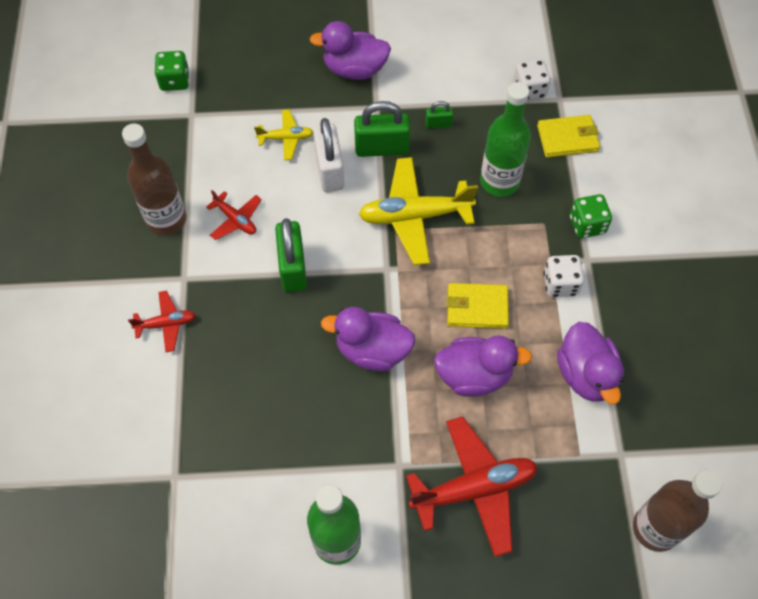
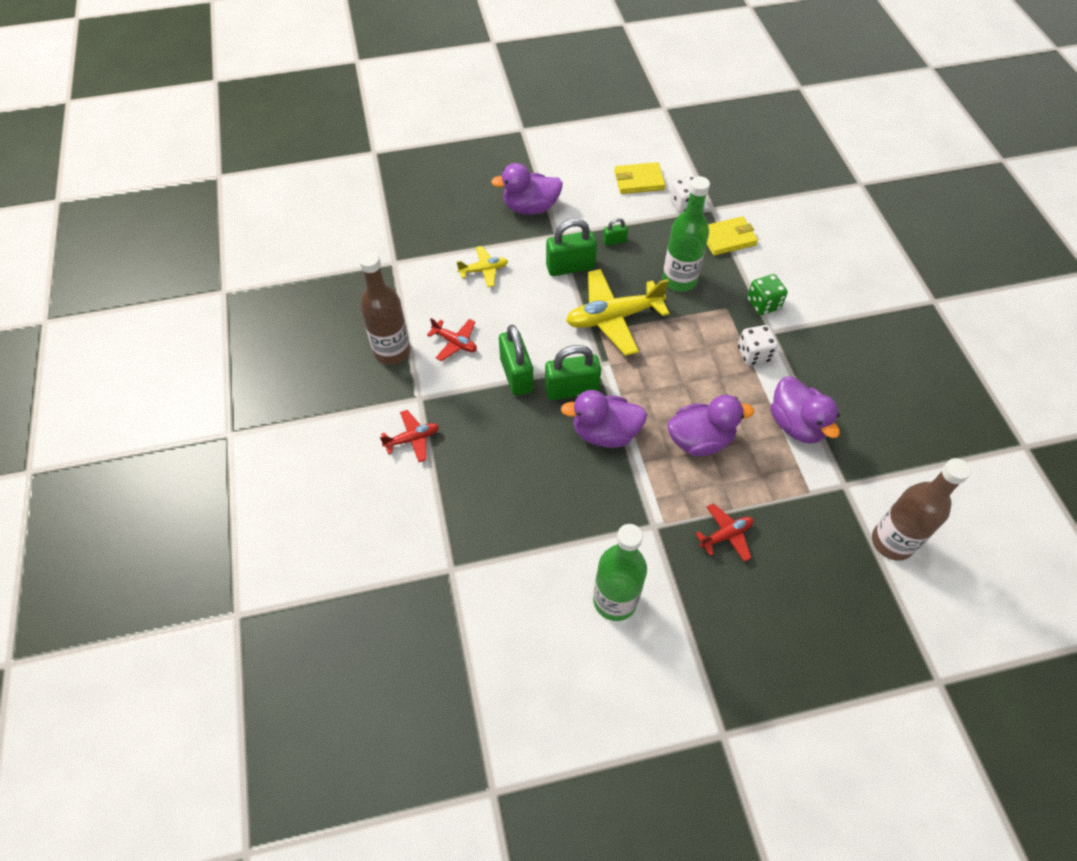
camera: 10 degrees left, 5 degrees down
(175, 81) = (373, 237): green dice -> none
(329, 170) = (529, 291): white padlock -> none
(348, 294) = (571, 389): none -> green padlock
(474, 489) = (726, 535): red plane -> red plane, size x0.52
(477, 307) = (687, 384): yellow wallet -> yellow wallet (639, 181)

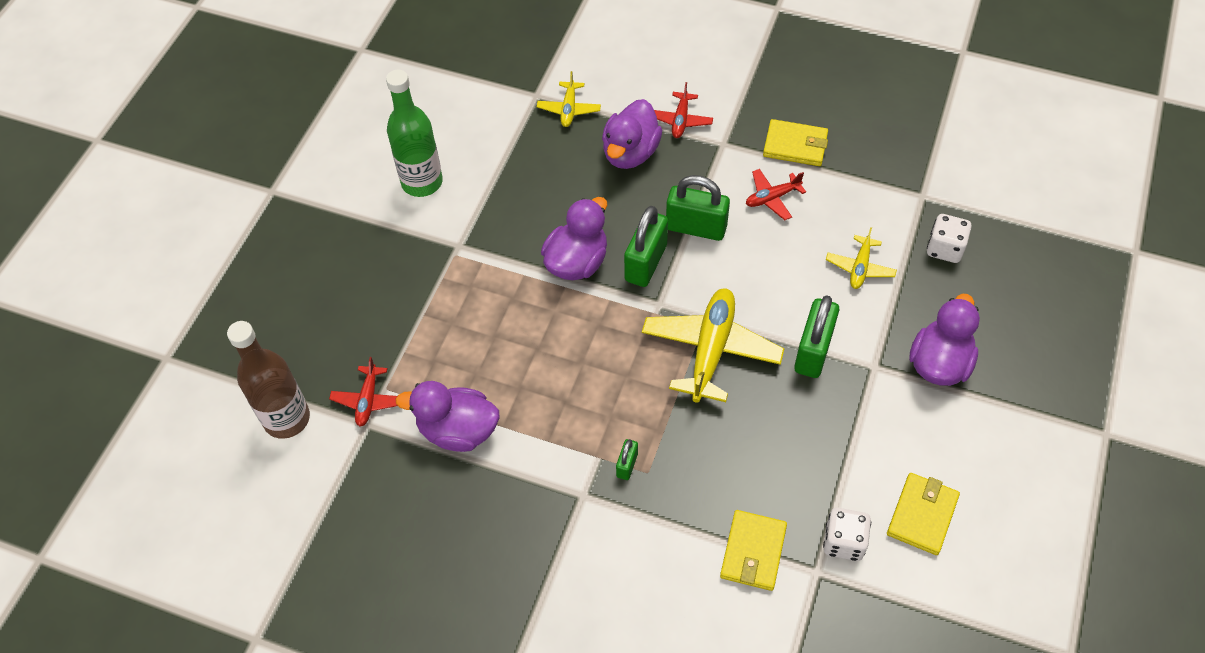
camera: 125 degrees right, 0 degrees up
(392, 351) = (795, 145): brown bottle -> yellow wallet
(452, 531) = (569, 109): none -> yellow plane
(614, 241) = (826, 420): green padlock -> green padlock (627, 465)
(679, 280) = (721, 450): green bottle -> none
(700, 440) = (509, 334): purple duck -> purple duck (630, 153)
(726, 535) = (406, 292): red plane -> red plane (368, 400)
(754, 354) = (567, 454): white dice -> white dice (944, 248)
(763, 304) = (626, 515): green dice -> none

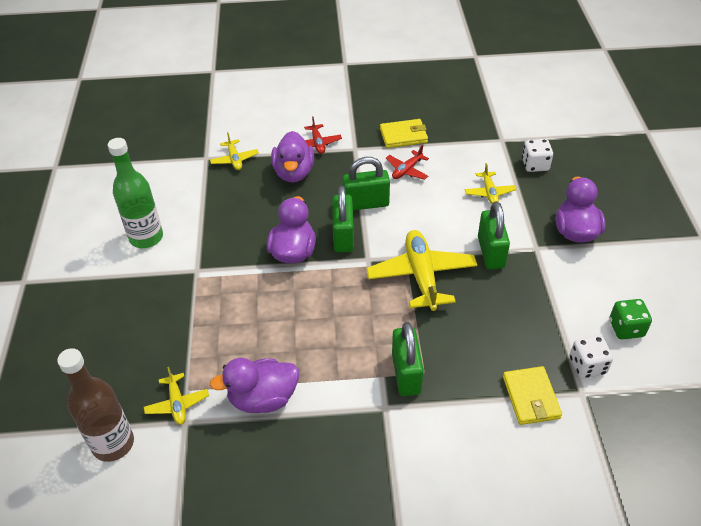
camera: 25 degrees left, 10 degrees down
(368, 400) = (177, 403): red plane -> yellow plane
(627, 465) = (406, 373): green padlock -> green padlock, size x2.01
(922, 515) = (626, 328): yellow wallet -> green dice

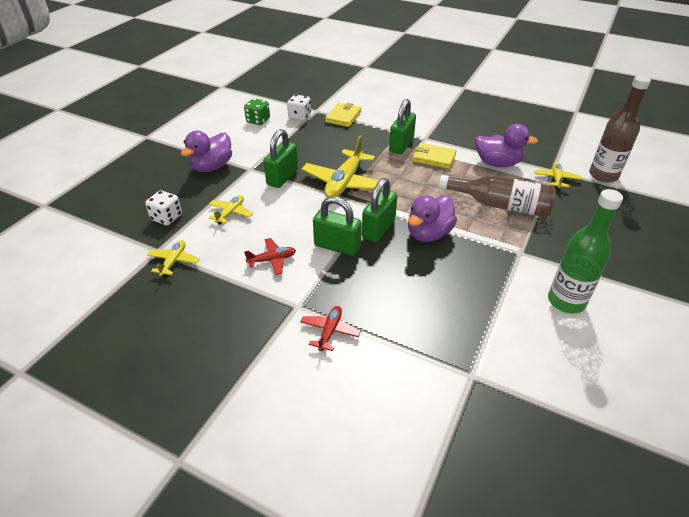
camera: 150 degrees left, 5 degrees down
(234, 159) = (437, 355): yellow plane -> yellow plane (174, 261)
(235, 323) = (500, 205): none -> brown bottle
(294, 173) = (381, 306): purple duck -> none
(403, 136) = (235, 297): yellow wallet -> yellow wallet (434, 158)

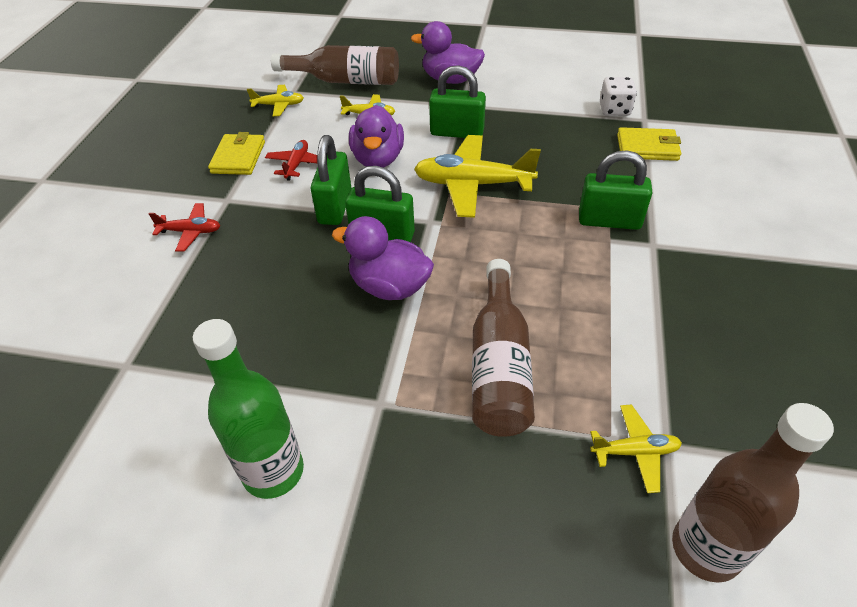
camera: 75 degrees right, 5 degrees up
(166, 217) = (345, 81): white dice -> brown bottle
(258, 120) = (576, 82): green dice -> none
(272, 260) = (297, 164): red plane -> red plane turned 135 degrees counterclockwise
(434, 158) = (596, 264): yellow wallet -> yellow wallet (238, 157)
(497, 163) = (633, 351): purple duck -> purple duck (378, 159)

